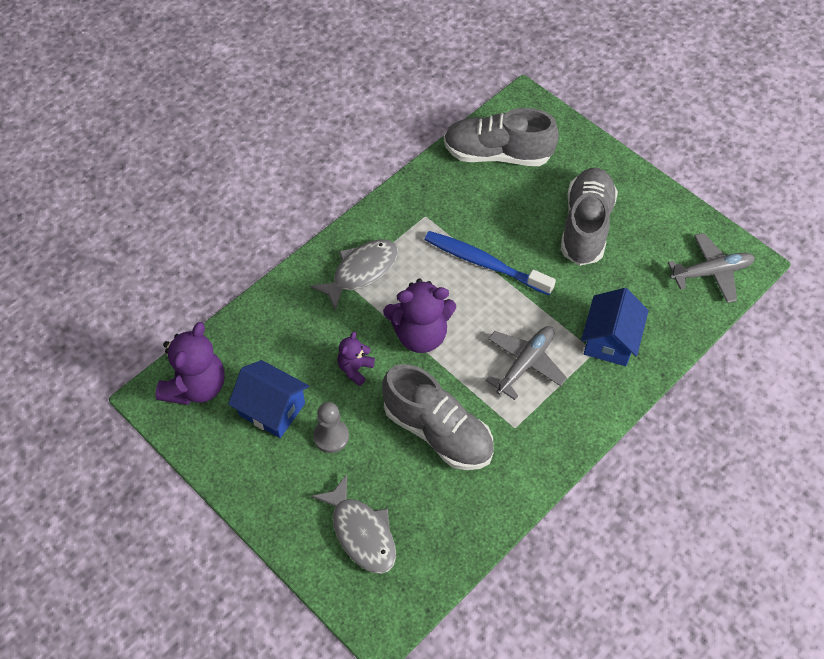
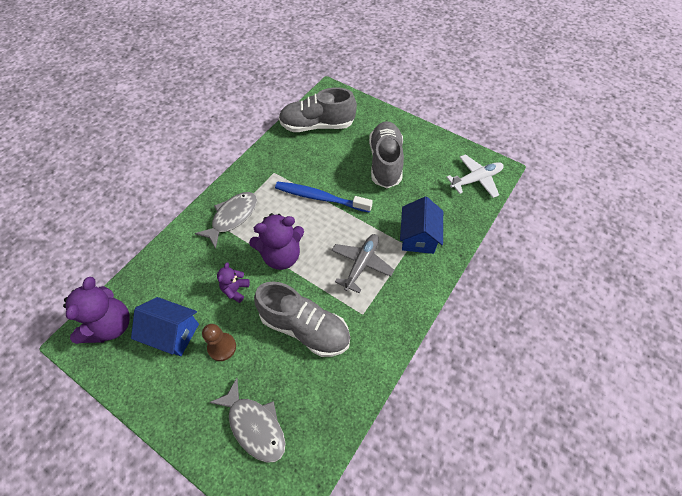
camera: 10 degrees left, 0 degrees up
(331, 436) = (222, 347): grey pawn -> brown pawn
(711, 272) = (476, 179): grey plane -> white plane

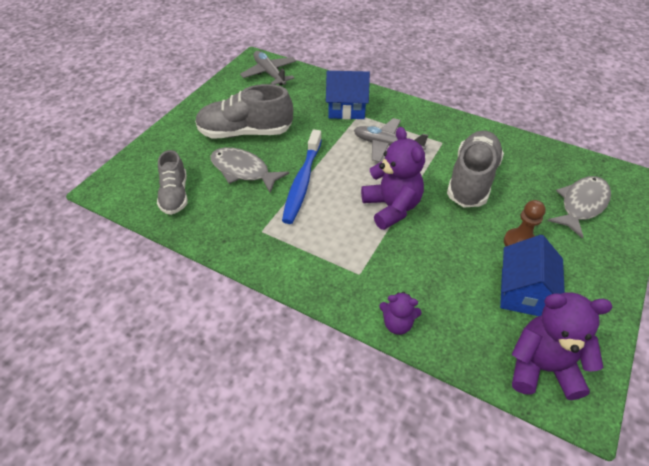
camera: 95 degrees left, 10 degrees down
(232, 217) = (343, 264): grey fish -> grey fish (243, 171)
(235, 290) = (448, 243): purple teddy bear -> purple teddy bear (397, 324)
(317, 125) = (175, 195): grey shoe -> grey shoe, size x0.63
(476, 179) = (269, 73): white plane -> grey plane

